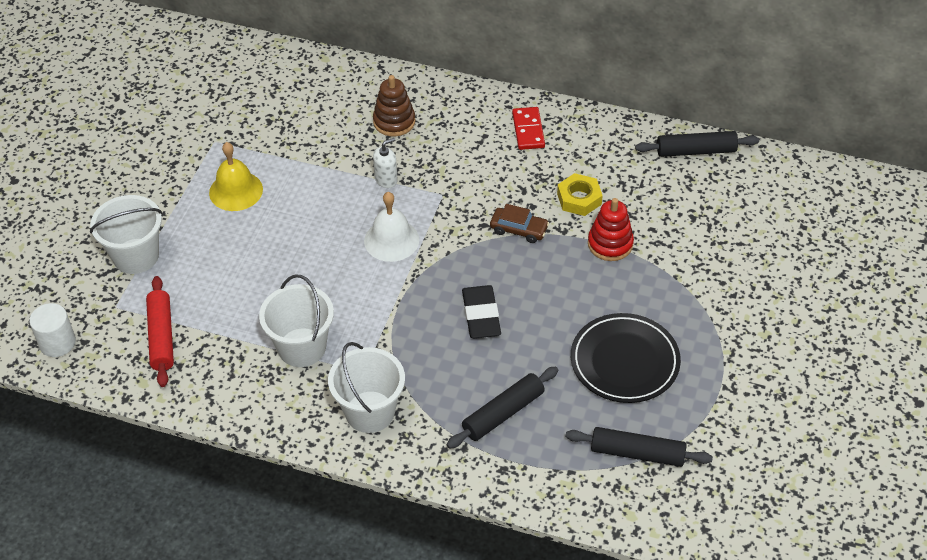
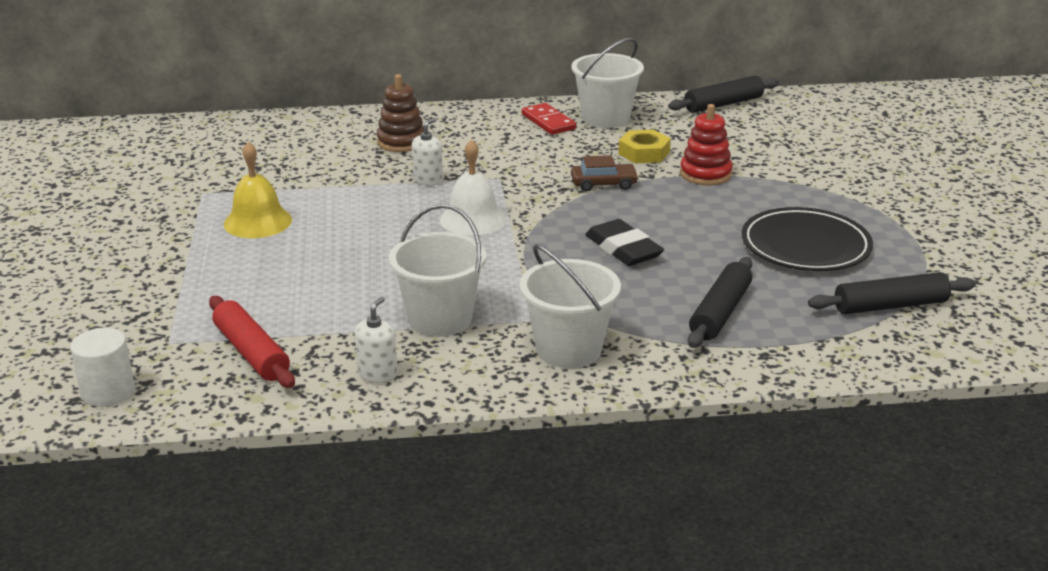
camera: 25 degrees left, 20 degrees down
(136, 256) = (166, 296): white bucket -> white bucket (605, 118)
(230, 389) = (377, 374): none -> white soap dispenser

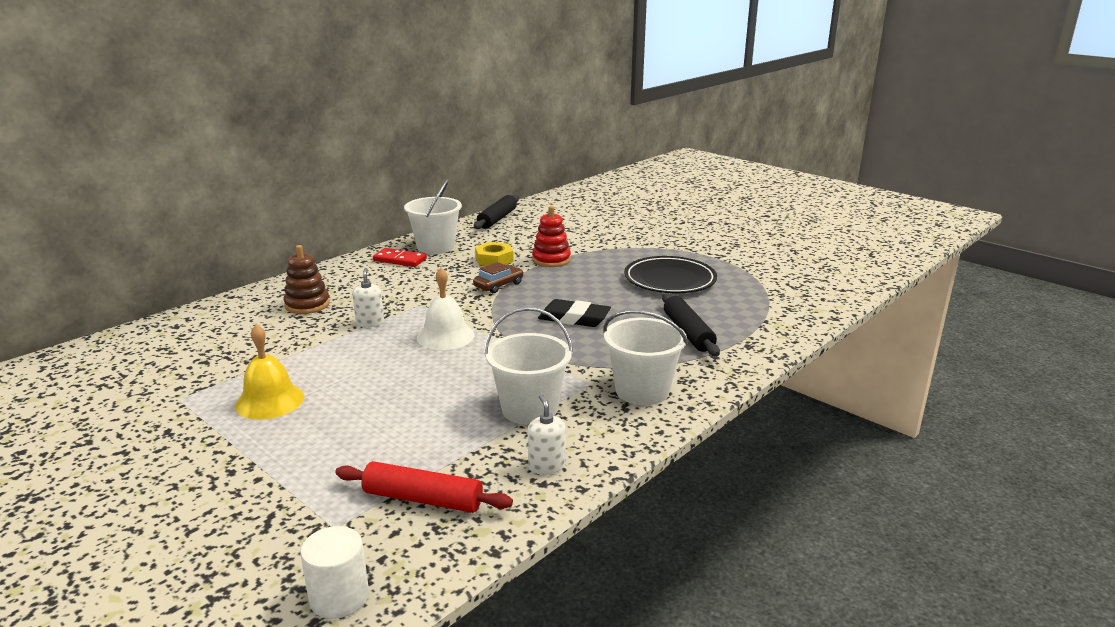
camera: 40 degrees left, 5 degrees down
(890, 306) = (761, 295): black rolling pin -> none

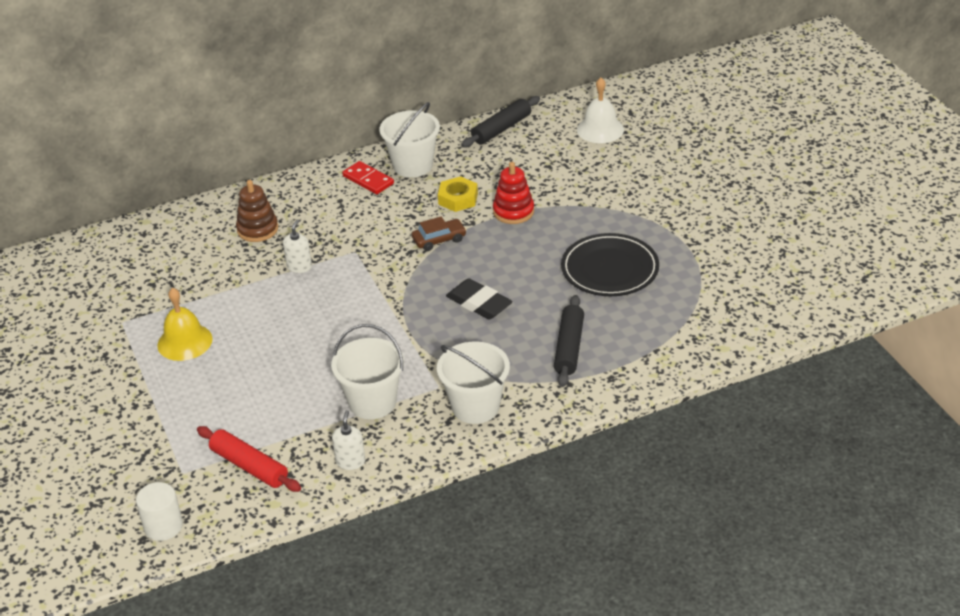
camera: 25 degrees right, 15 degrees up
(445, 336) = (353, 299): white bell -> white bell (600, 129)

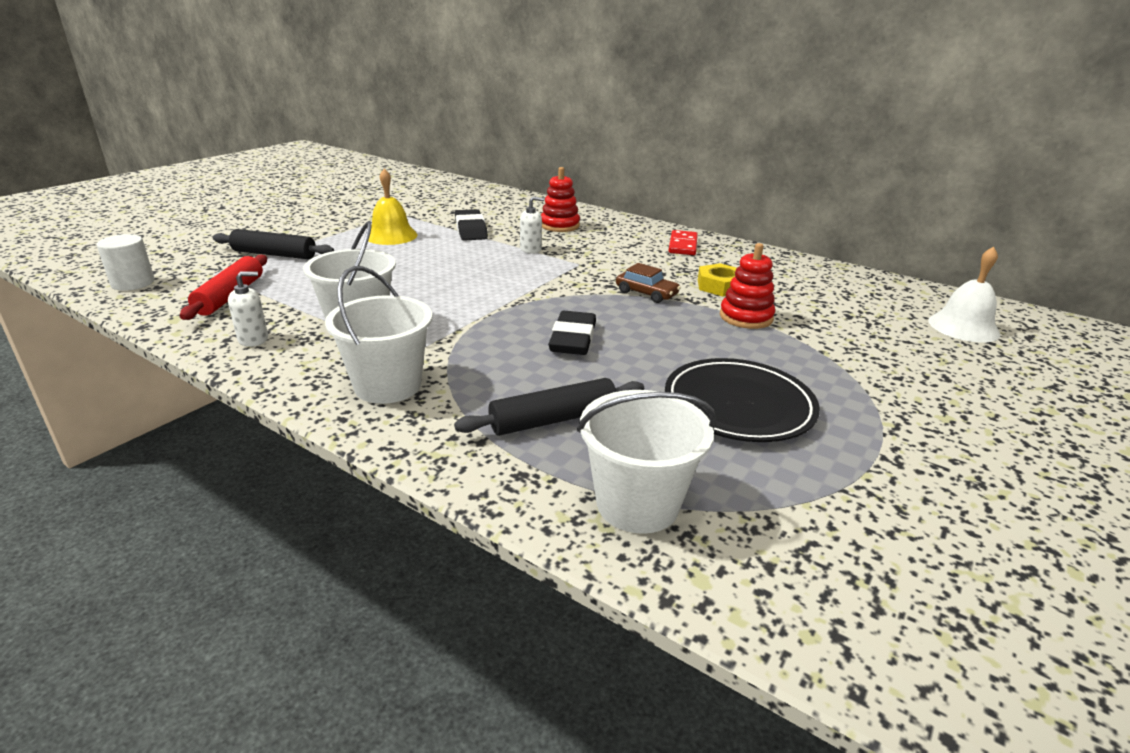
camera: 55 degrees right, 10 degrees down
(216, 287) = (471, 229): none -> black eraser
(257, 229) = (559, 225): brown stacking toy -> red stacking toy
(413, 165) = (732, 256): white bucket -> white bucket (637, 504)
(501, 129) = (856, 278): black rolling pin -> black rolling pin (274, 254)

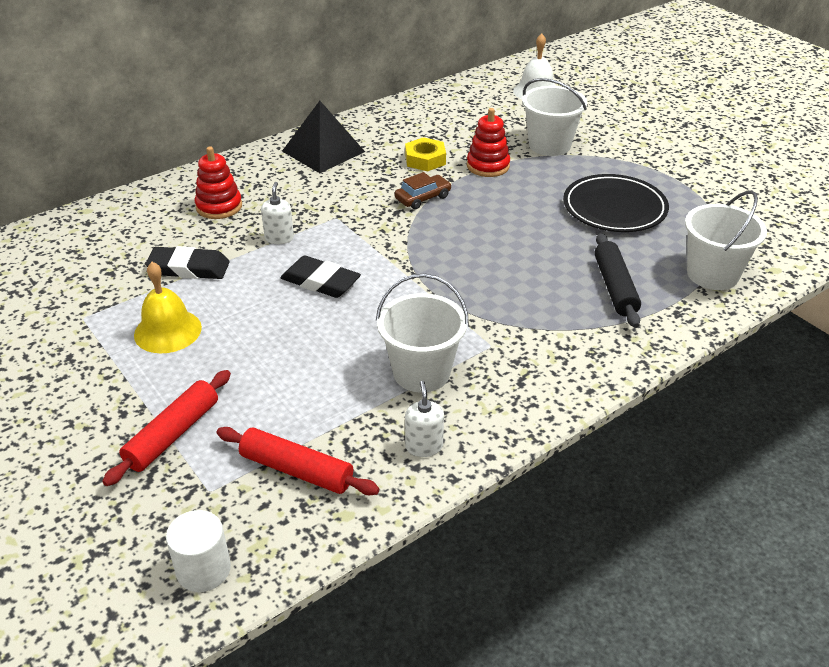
camera: 70 degrees left, 10 degrees up
(274, 254) = (172, 434): black rolling pin -> red rolling pin
(388, 385) = (544, 362): white bucket -> white bucket (549, 145)
(573, 339) = (494, 254): black eraser -> black eraser (320, 282)
(682, 245) = (323, 151): red domino -> black pyramid

